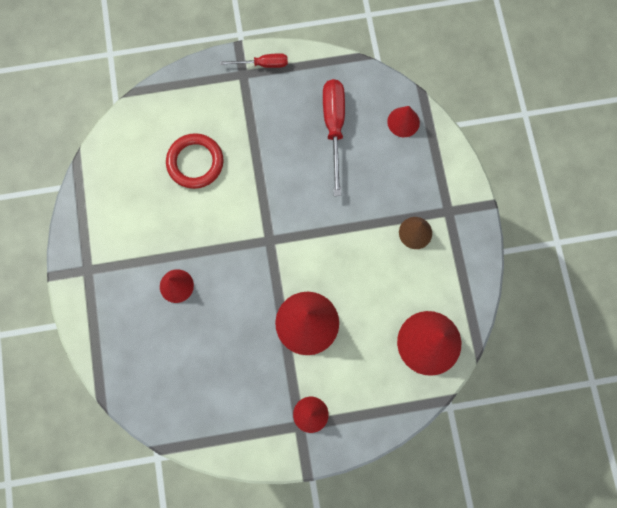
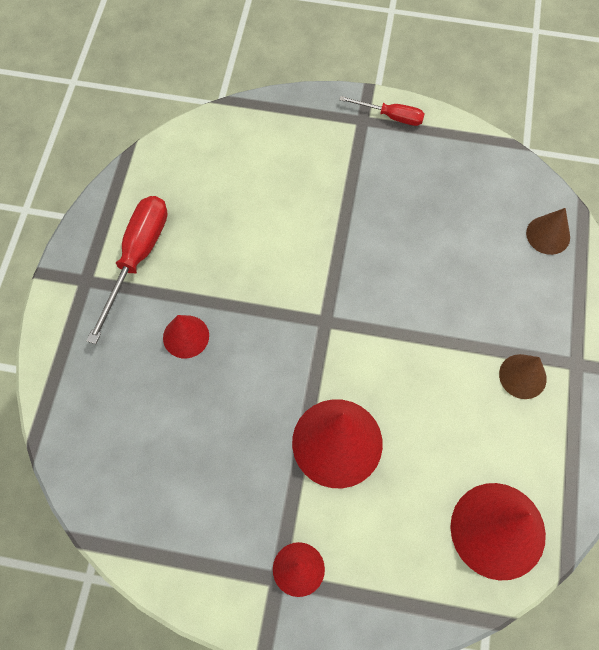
camera: 20 degrees right, 10 degrees down
(195, 162) = (267, 199): red ring -> none
(334, 128) = (455, 214): red screwdriver -> red screwdriver (137, 258)
(403, 122) = (548, 235): red cone -> brown cone

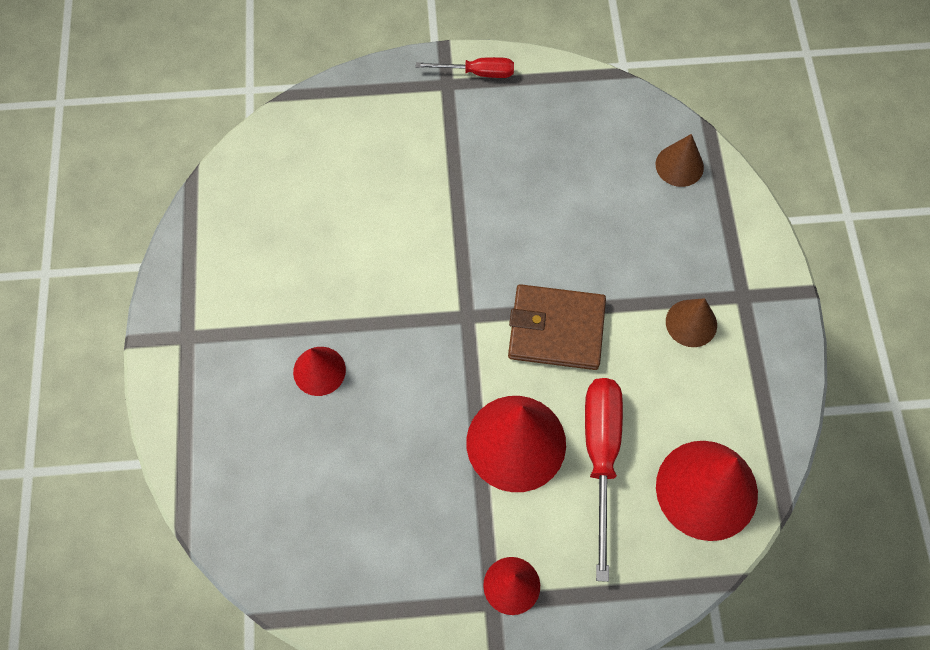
camera: 15 degrees left, 0 degrees up
(137, 258) = (239, 297): red screwdriver -> red screwdriver (601, 457)
(400, 352) = (556, 329): none -> brown wallet

